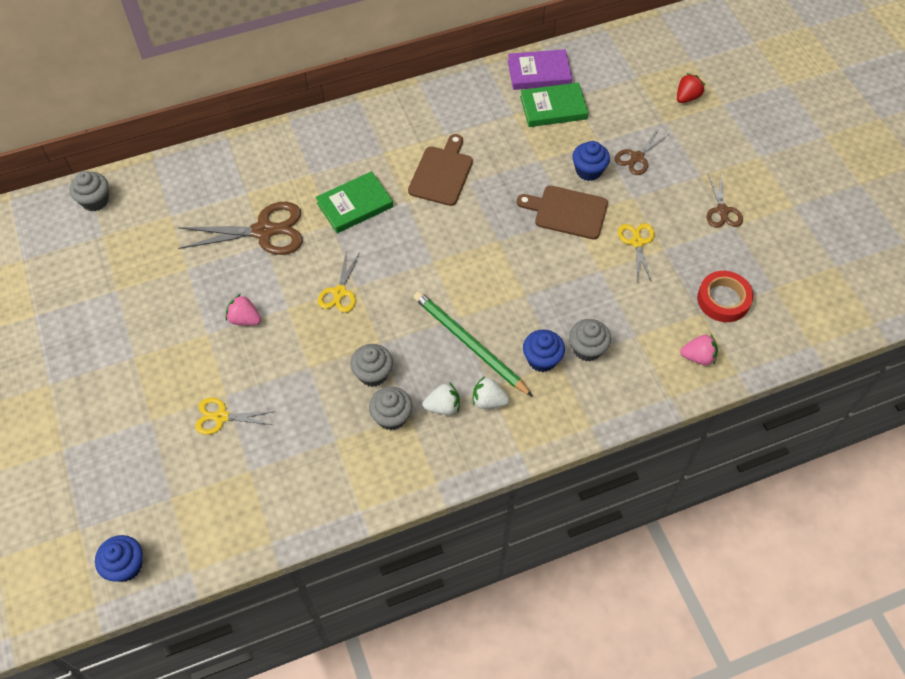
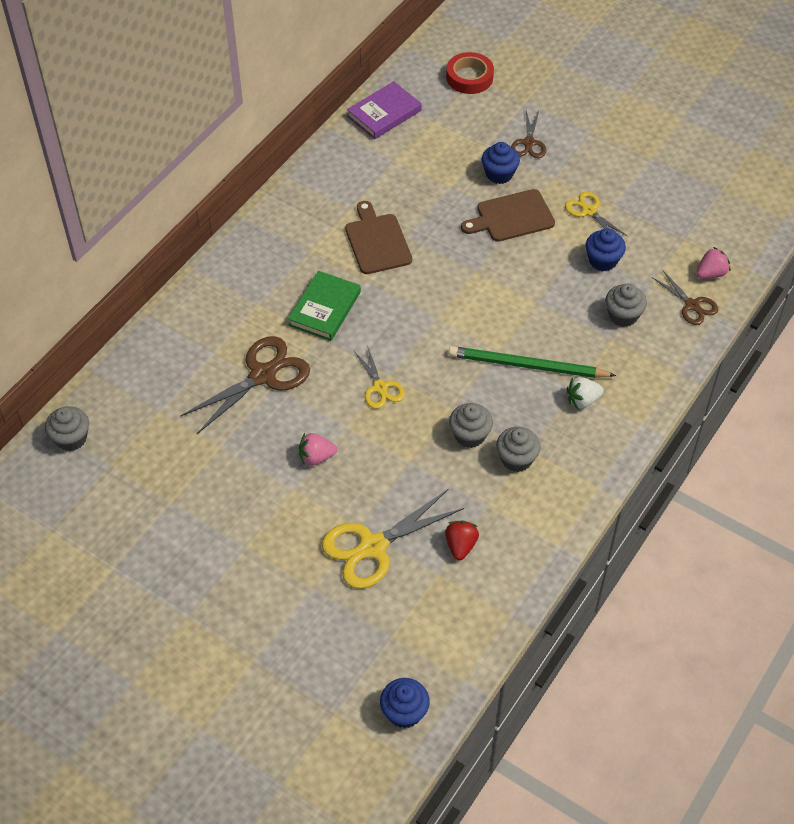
camera: 35 degrees left, 5 degrees down
(221, 417) = (372, 547): yellow scissors -> yellow scissors, size x1.76
(443, 406) = (550, 426): white strawberry -> none
(542, 359) = (595, 344): blue cupcake -> blue cupcake (603, 260)
(553, 108) = (423, 137): green book -> none
(687, 97) = (526, 73): red strawberry -> red strawberry (460, 545)
(722, 211) = (632, 151): brown scissors -> brown scissors (692, 305)
(723, 299) = (692, 219): red tape -> red tape (469, 77)

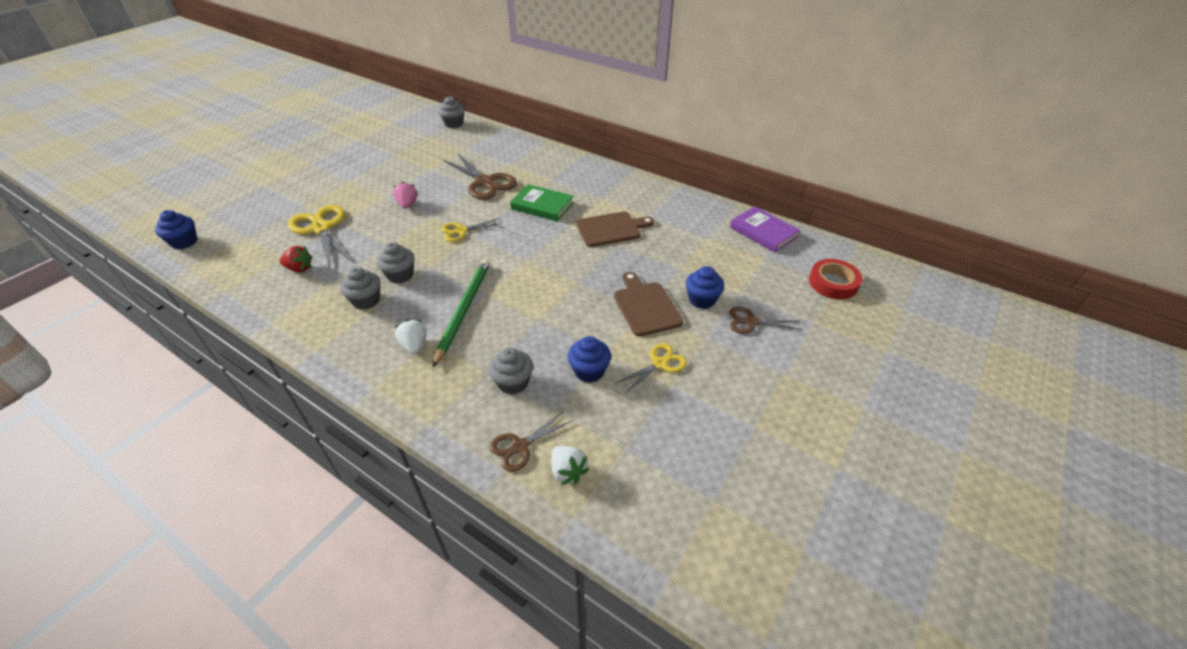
camera: 90 degrees right, 10 degrees down
(711, 273) = (568, 471): pink strawberry -> white strawberry

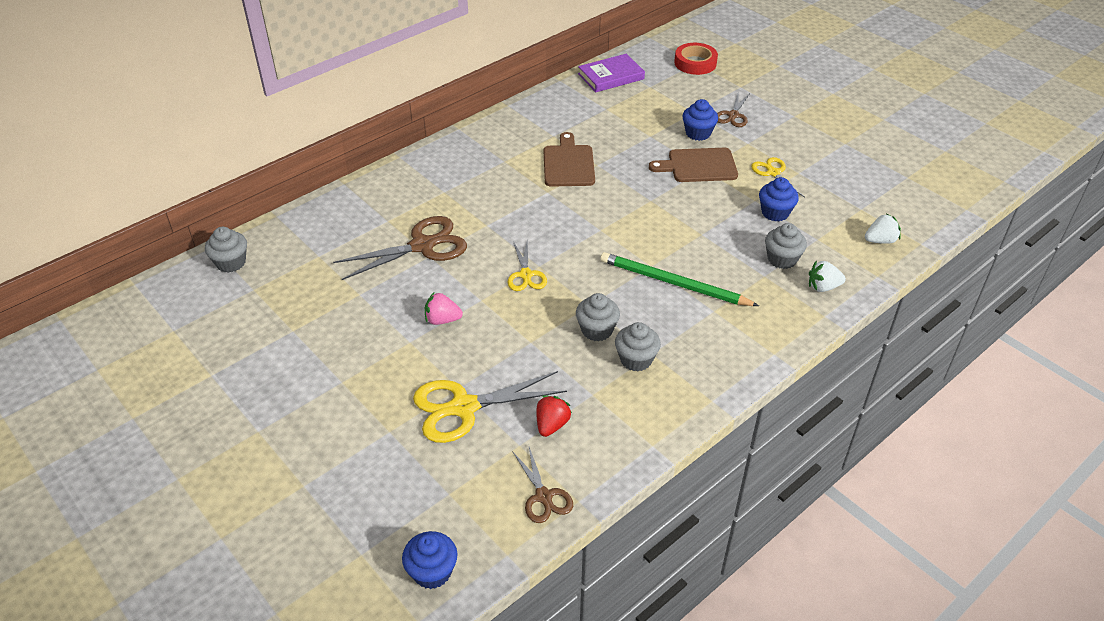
camera: 75 degrees left, 0 degrees up
(414, 345) = (719, 322): white strawberry -> white strawberry (823, 287)
(520, 446) = (854, 263): brown scissors -> brown scissors (544, 496)
(542, 206) = (500, 205): green book -> none

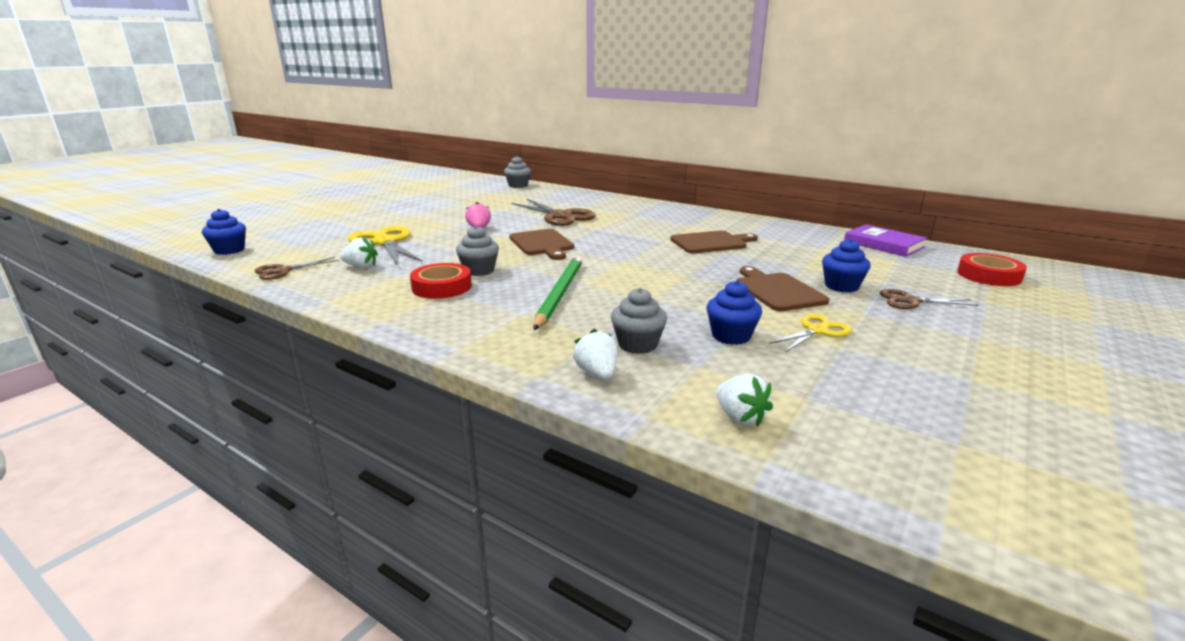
camera: 75 degrees right, 20 degrees down
(526, 275) = (542, 244): yellow scissors -> brown cutting board
(551, 425) = (361, 266): red strawberry -> white strawberry
(636, 359) = (442, 287): grey cupcake -> red tape

